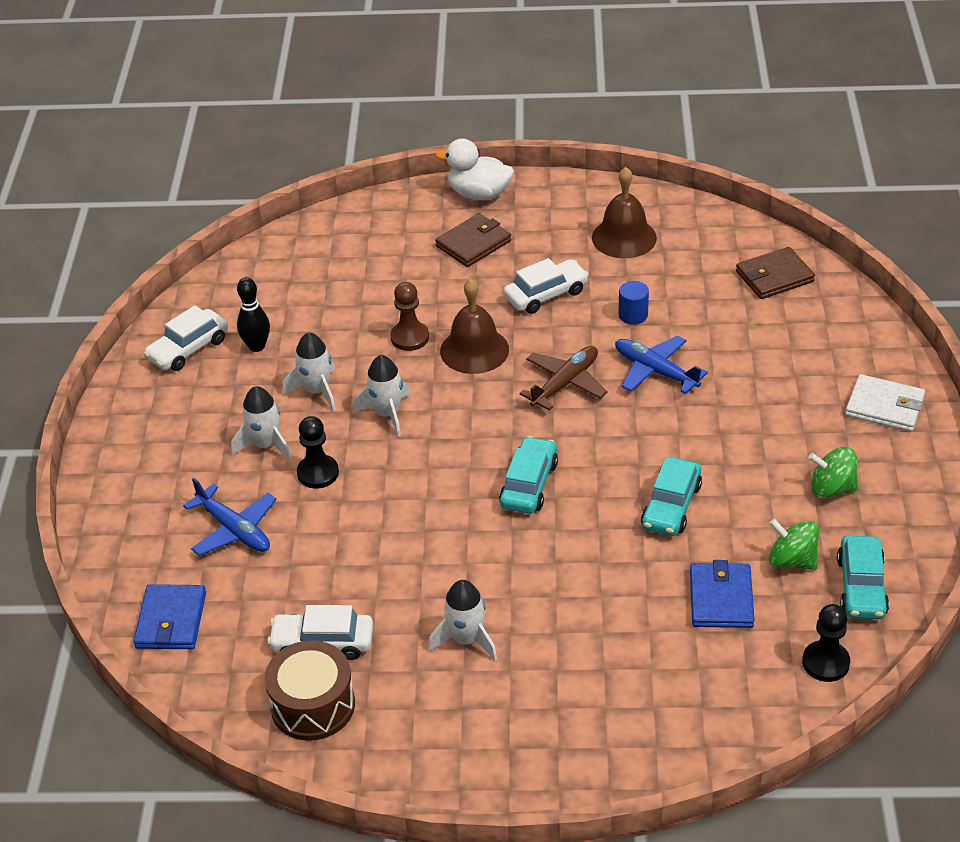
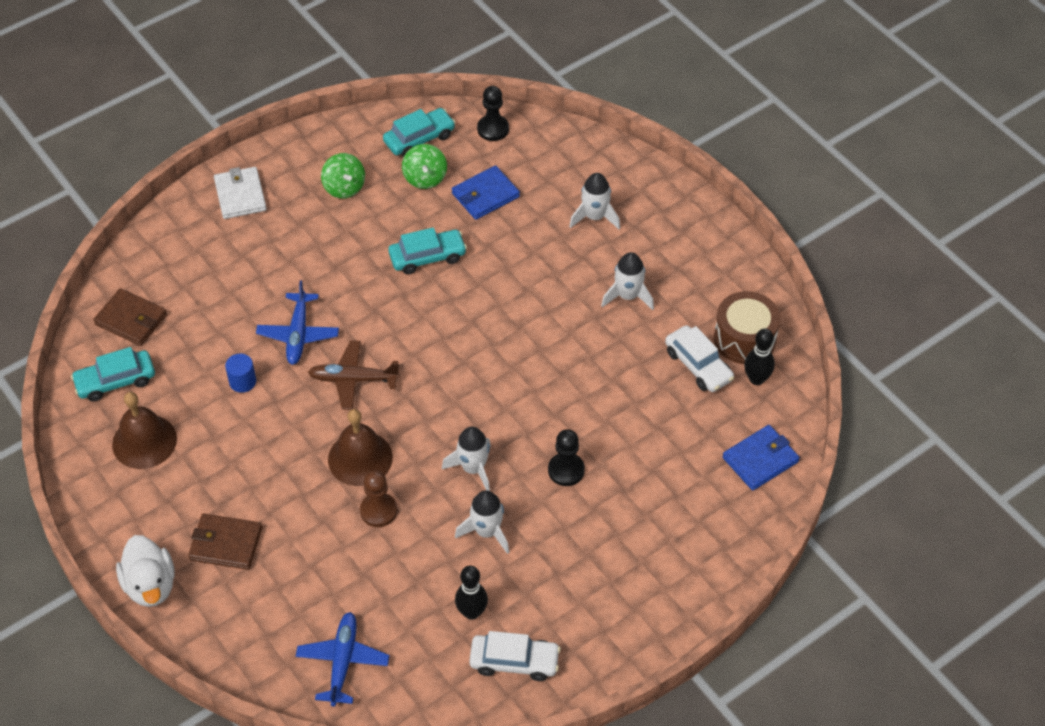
camera: 130 degrees left, 10 degrees up
(234, 529) = (659, 482): blue plane -> blue plane (342, 662)
(256, 681) = (756, 379): none -> black bowling pin
(266, 445) = (568, 523): white rocket -> white rocket (595, 217)
(529, 484) = (472, 341): turquoise car -> turquoise car (115, 381)
(546, 294) = (258, 451): white car -> none

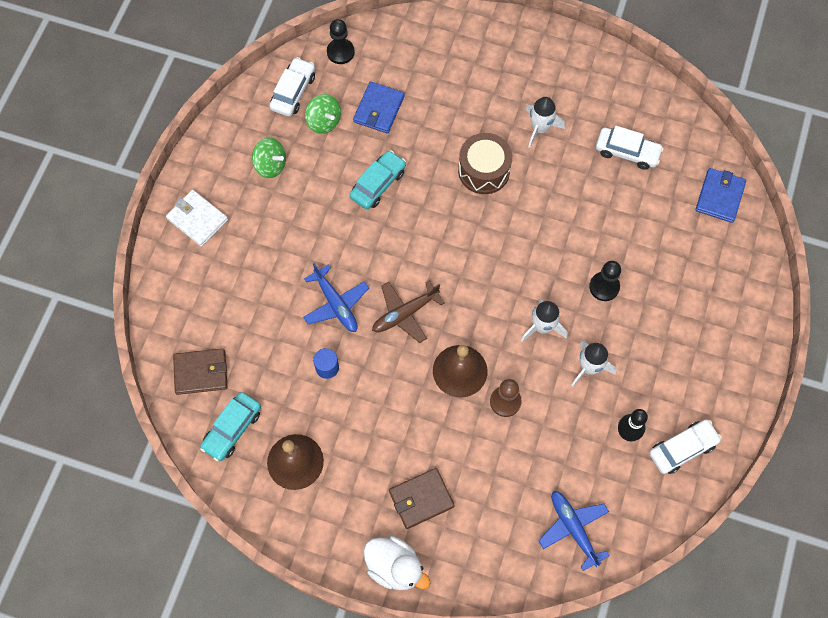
camera: 35 degrees left, 15 degrees up
(419, 139) = (293, 92): turquoise car -> white car
(595, 217) = (469, 80): white rocket -> none
(744, 338) = (641, 112): brown drum -> brown drum (484, 171)
(756, 379) = (671, 138): black bowling pin -> none

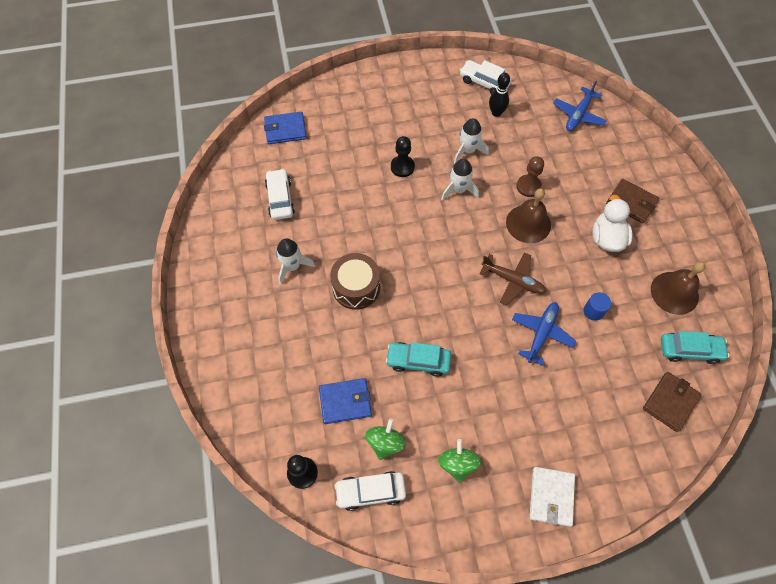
camera: 120 degrees left, 5 degrees down
(201, 372) = (670, 402): brown wallet -> brown wallet turned 75 degrees clockwise
(395, 567) = (684, 195): white duck -> white duck (607, 238)

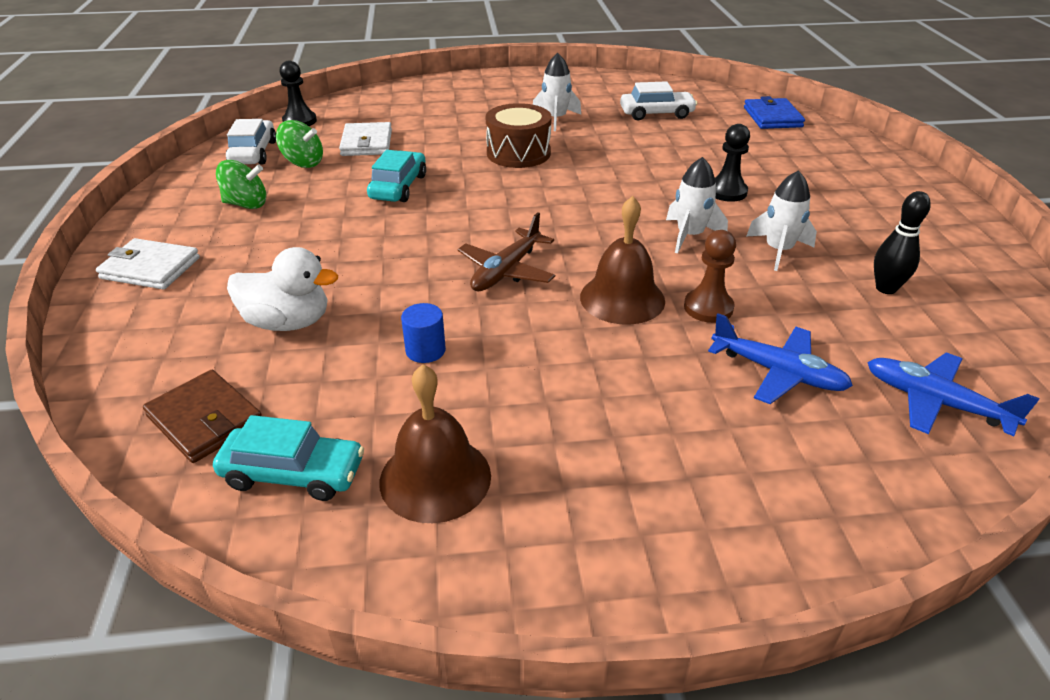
camera: 95 degrees right, 25 degrees down
(345, 402) = (367, 143): blue wallet -> white wallet
(484, 82) = (963, 281): white car -> none
(541, 334) = (401, 288): blue plane -> blue plane (777, 372)
(607, 238) = (586, 394): white duck -> white duck (288, 322)
(631, 202) = (685, 450): brown wallet -> none
(690, 350) = (293, 473): turquoise car -> turquoise car turned 90 degrees counterclockwise

